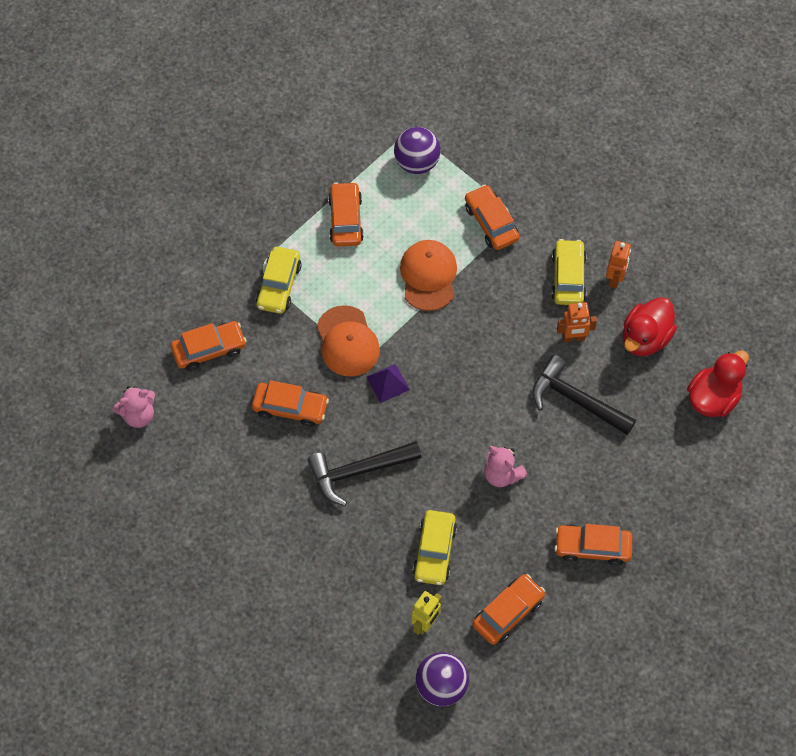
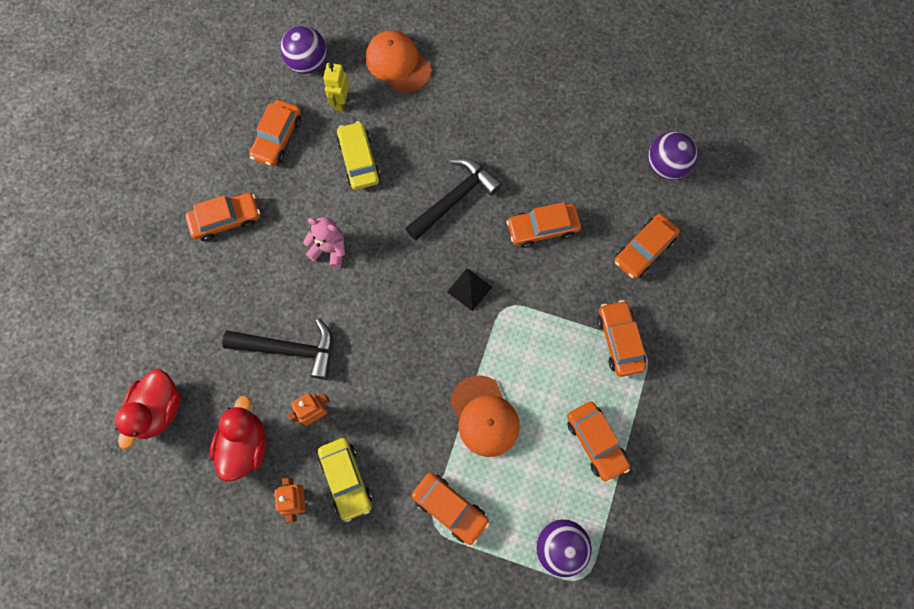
camera: 155 degrees right, 10 degrees up
(138, 415) = (666, 166): pink teddy bear -> purple ball
(279, 285) = (619, 341): yellow car -> orange car
(347, 341) = (526, 313): orange cap -> orange cap (398, 63)
(387, 383) = (469, 289): purple pyramid -> black pyramid

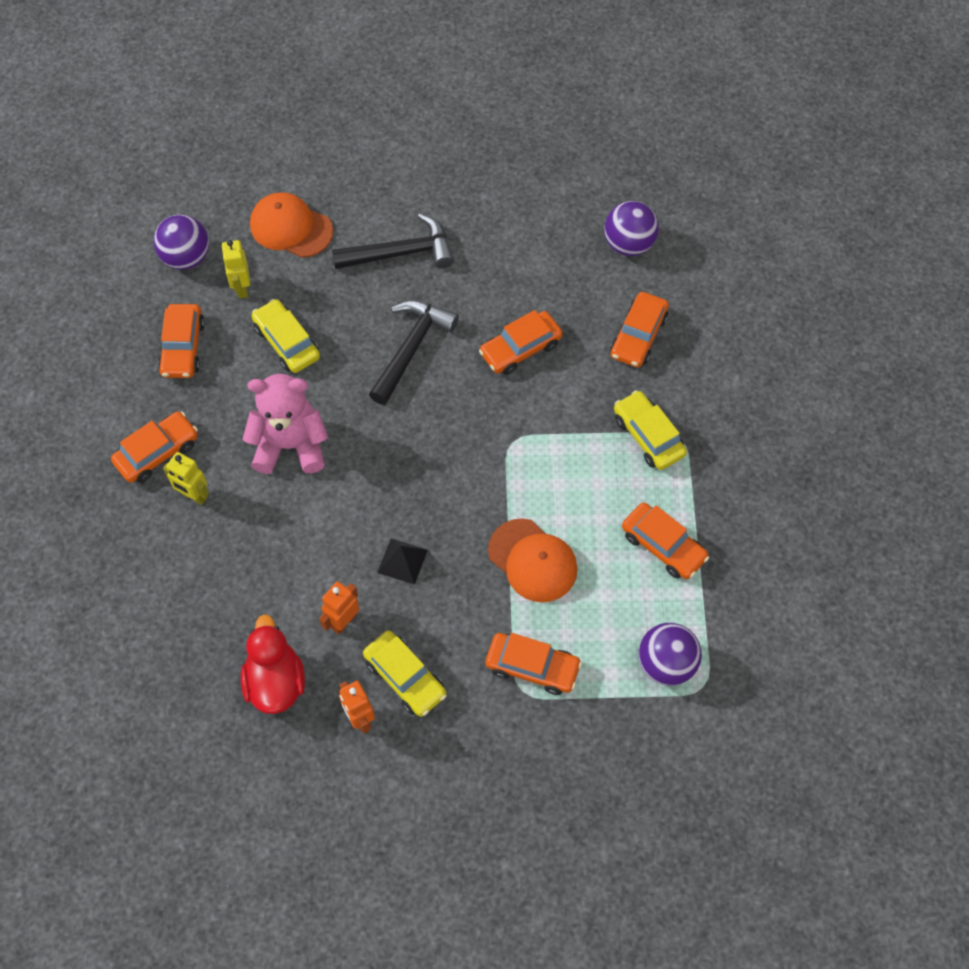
camera: 20 degrees left, 10 degrees down
(158, 410) = (159, 679): red duck -> none
(240, 266) = (194, 496): none -> yellow robot
(289, 349) = (286, 565): black hammer -> black hammer (401, 253)
(329, 249) = (290, 445): pink teddy bear -> pink teddy bear, size x1.61
(469, 289) = (465, 436): black pyramid -> black pyramid (402, 561)
(619, 341) = (648, 436): orange car -> yellow car

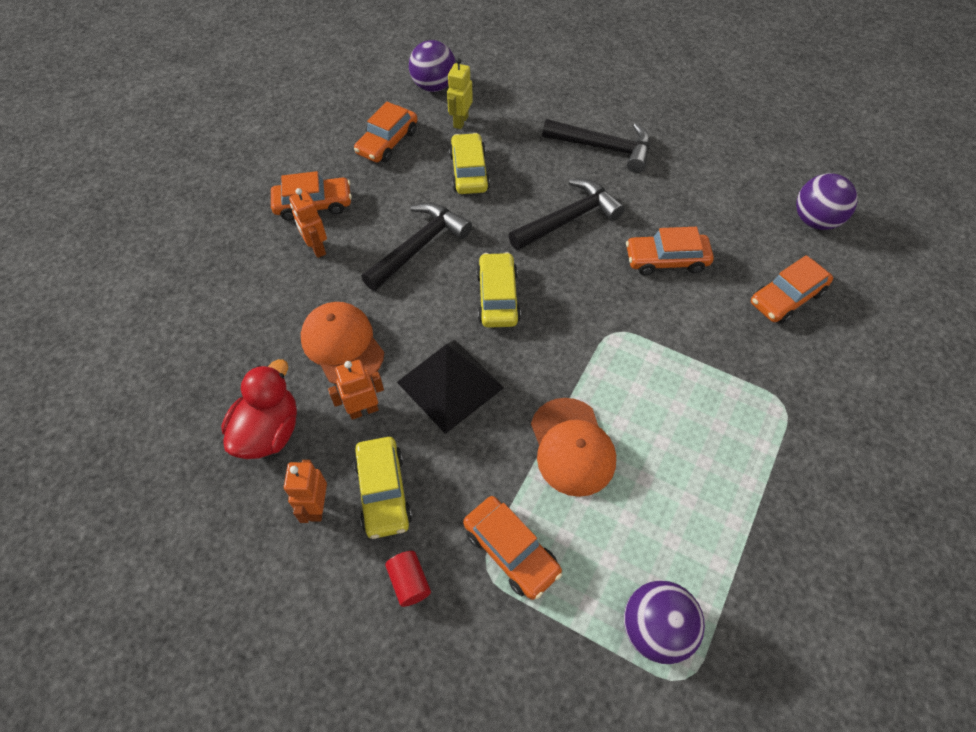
camera: 30 degrees right, 5 degrees down
(194, 496) = (316, 248): yellow robot -> orange robot
(290, 445) = (419, 246): pink teddy bear -> black hammer
(291, 227) = (526, 97): orange cap -> orange cap (342, 345)
(402, 561) = (450, 384): black pyramid -> black pyramid, size x1.86
(470, 732) = (409, 582): none -> red cylinder
(648, 436) = (752, 388): yellow car -> yellow car (497, 297)
(663, 546) = (715, 501): orange car -> none

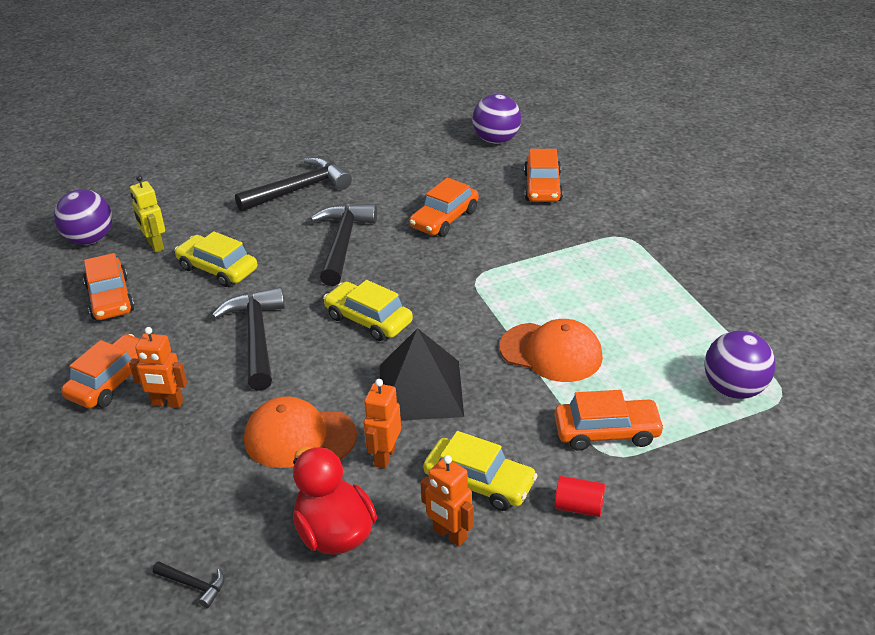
camera: 50 degrees left, 20 degrees down
(174, 384) = (193, 585): none -> black hammer

